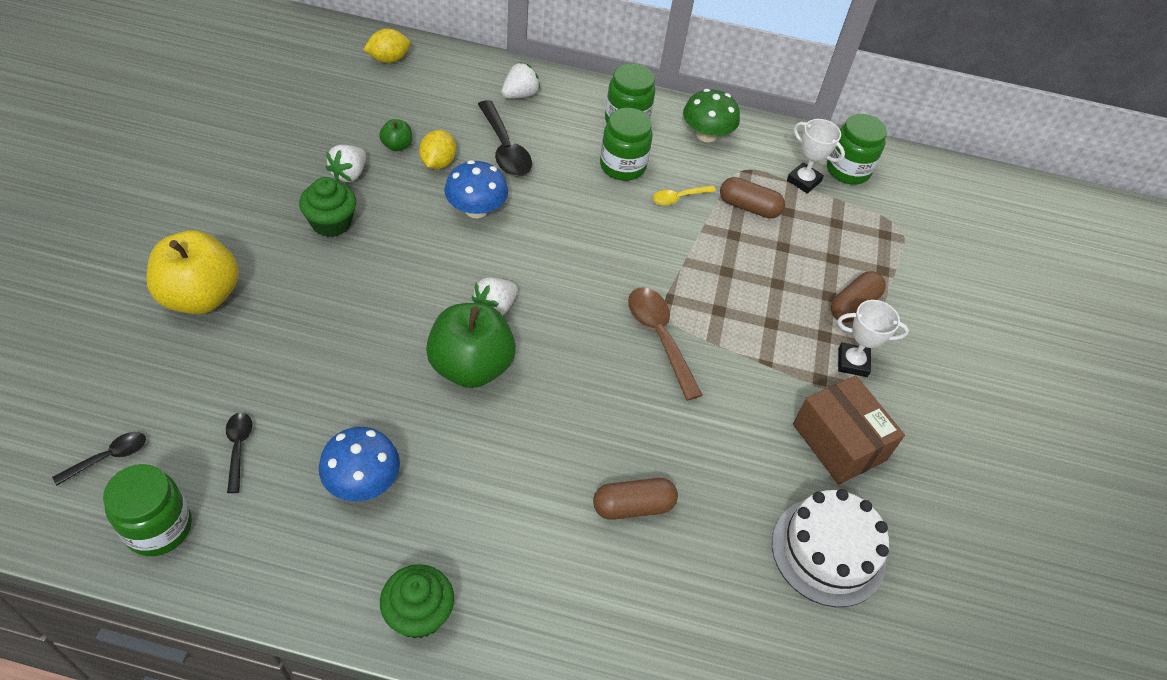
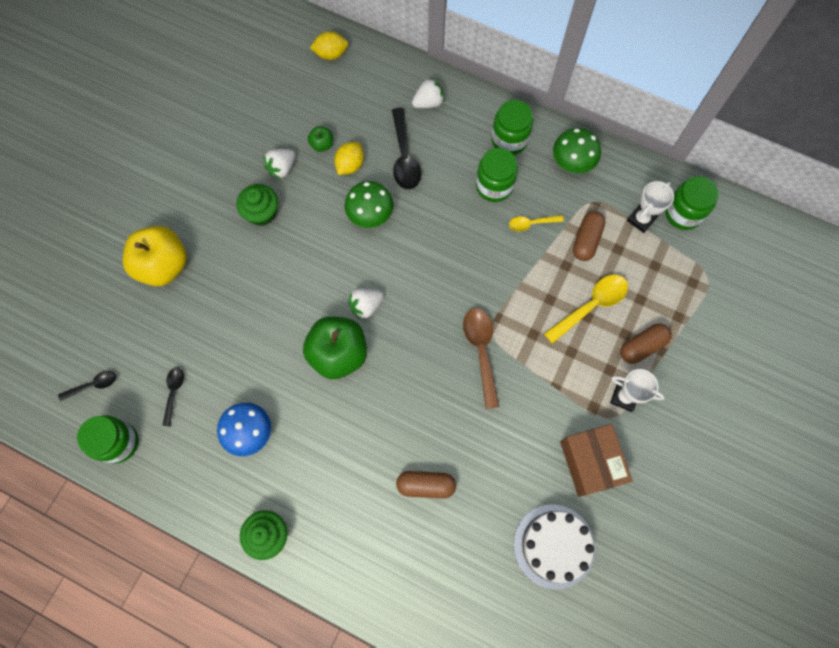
camera: 20 degrees right, 20 degrees up
(476, 209) = (370, 214): blue mushroom -> green mushroom
(749, 207) = (586, 240): brown capsule -> brown capsule turned 75 degrees clockwise
(777, 272) = (591, 306): none -> yellow spoon
(804, 181) = (641, 219): white trophy -> white trophy turned 75 degrees clockwise

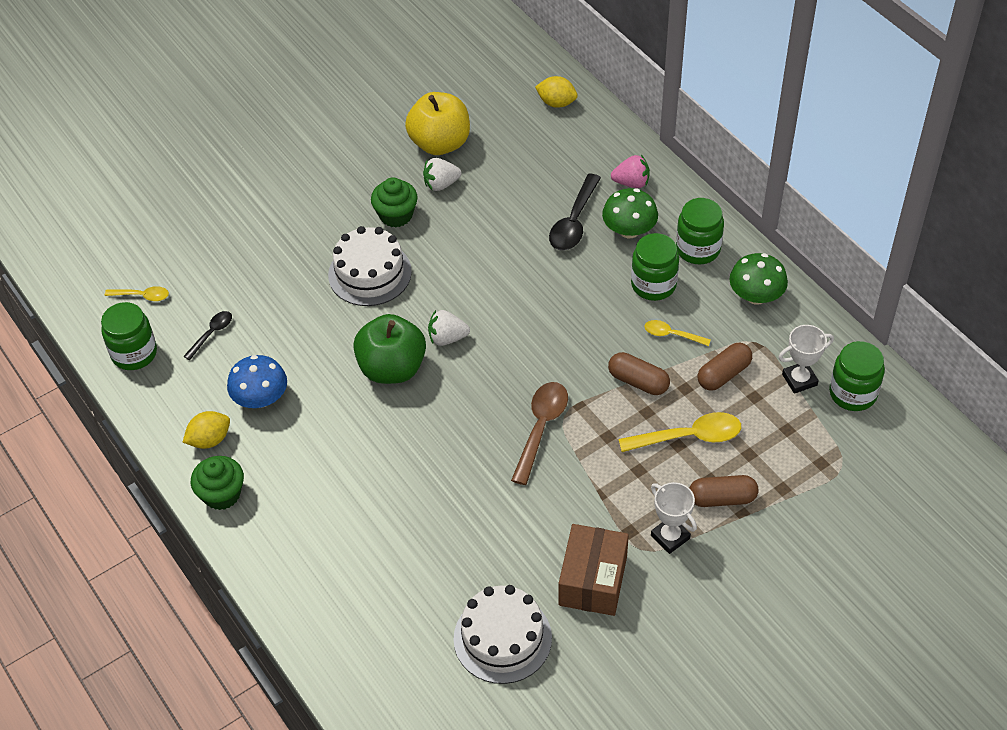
camera: 30 degrees right, 20 degrees down
(93, 385) = (142, 296): black spoon -> yellow spoon
(163, 265) = (272, 223): yellow apple -> yellow apple (440, 143)
(271, 276) = (370, 273): none -> white cake
(322, 144) = (495, 179): green apple -> none
(350, 165) = (512, 208): yellow lemon -> yellow lemon (209, 440)
(370, 214) = (504, 259): green mushroom -> green mushroom (629, 230)
(426, 485) = (404, 522): brown capsule -> brown capsule (638, 381)
(428, 102) = (631, 183): white strawberry -> pink strawberry

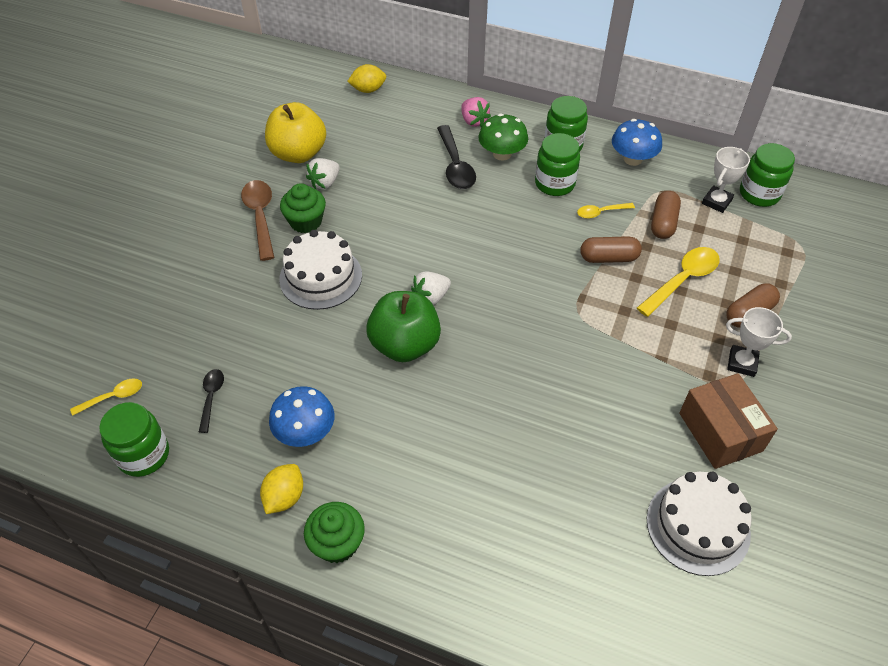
camera: 35 degrees left, 0 degrees up
(541, 428) = (569, 331): brown spoon -> brown spoon (260, 217)
(631, 183) = (473, 121): pink strawberry -> pink strawberry turned 90 degrees clockwise
(756, 296) = (632, 159): green mushroom -> blue mushroom

